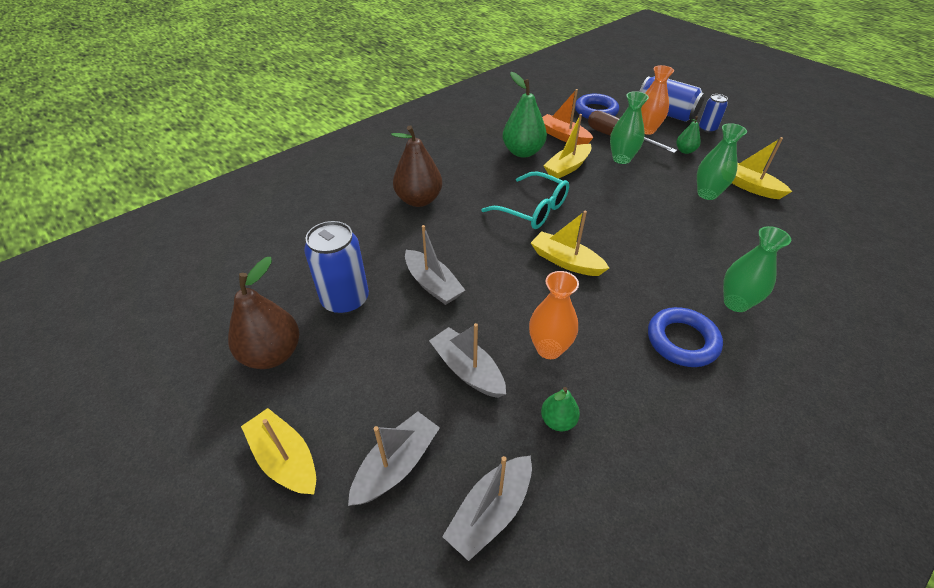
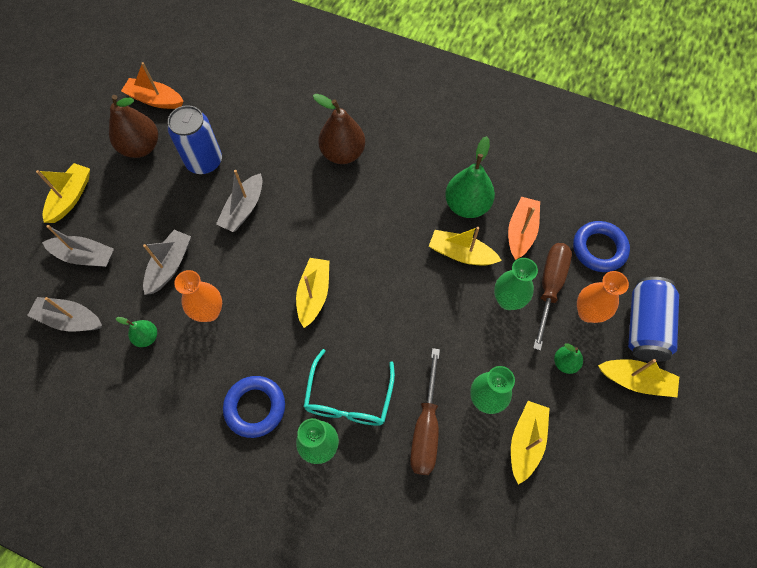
camera: 65 degrees right, 20 degrees up
(215, 321) = (155, 100): none -> orange boat
(532, 209) = (375, 245): turquoise glasses -> turquoise glasses (349, 397)
(707, 129) = (635, 380): blue can -> yellow boat
(727, 232) = (426, 428): none -> brown screwdriver

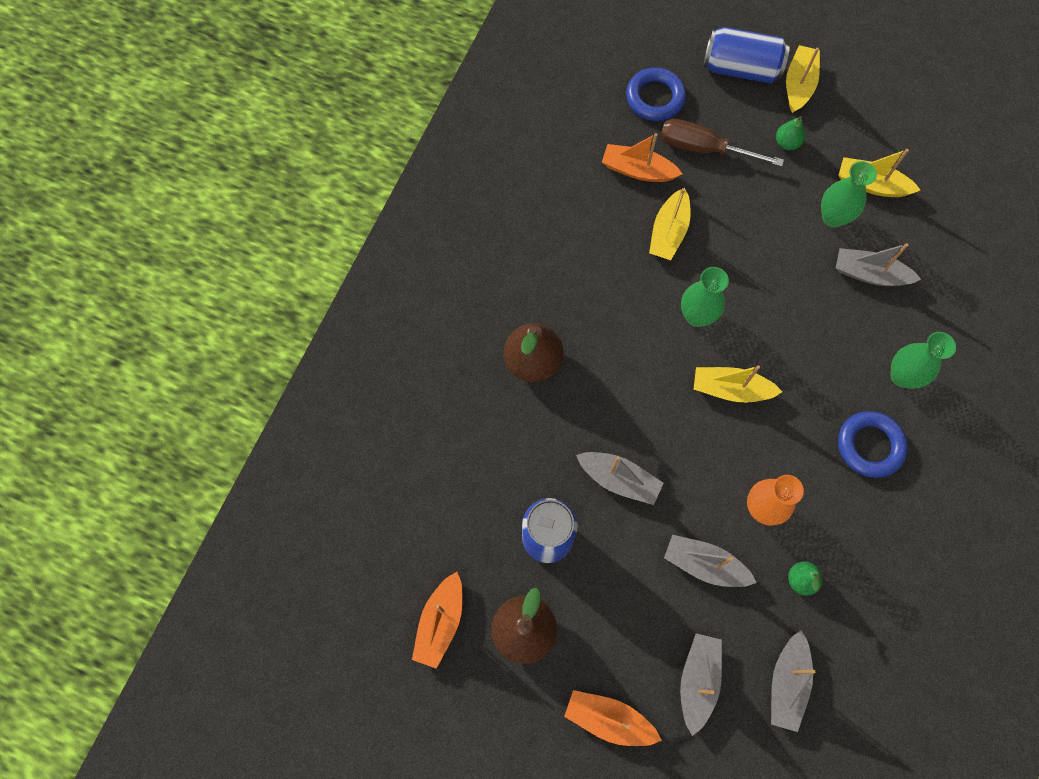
camera: 90 degrees left, 5 degrees up
(71, 197) = (609, 719): yellow boat -> orange boat
(349, 397) = (847, 348): turquoise glasses -> none
(426, 428) = (869, 274): brown screwdriver -> grey boat
(467, 205) = (605, 223): green pear -> none
(508, 300) = (722, 189): green vase -> green vase (696, 316)
(588, 312) = (730, 117): orange vase -> none

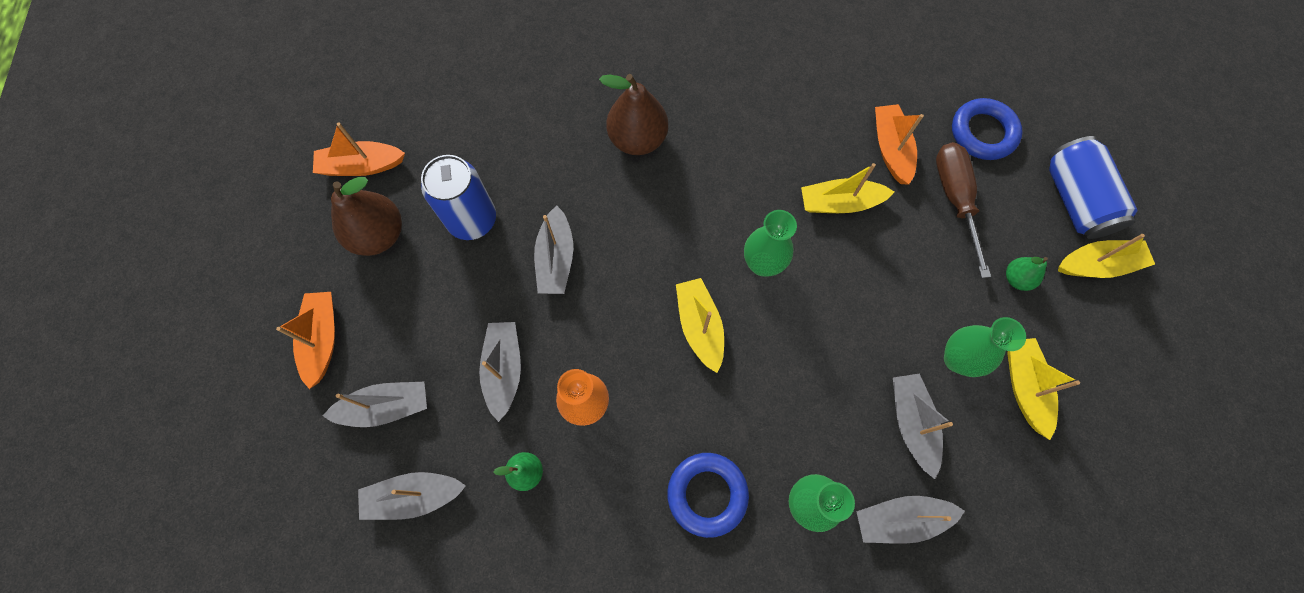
camera: 65 degrees right, 0 degrees up
(936, 318) = (900, 519): none -> grey boat

